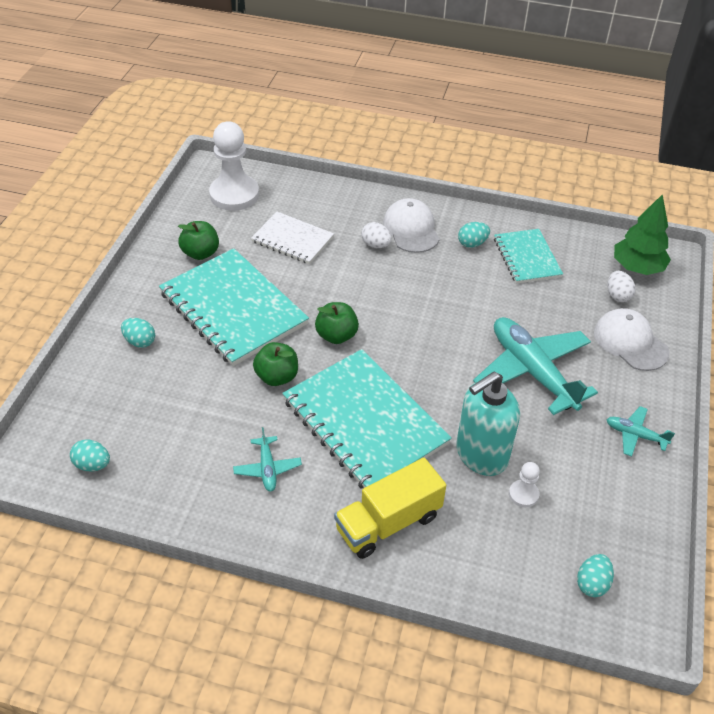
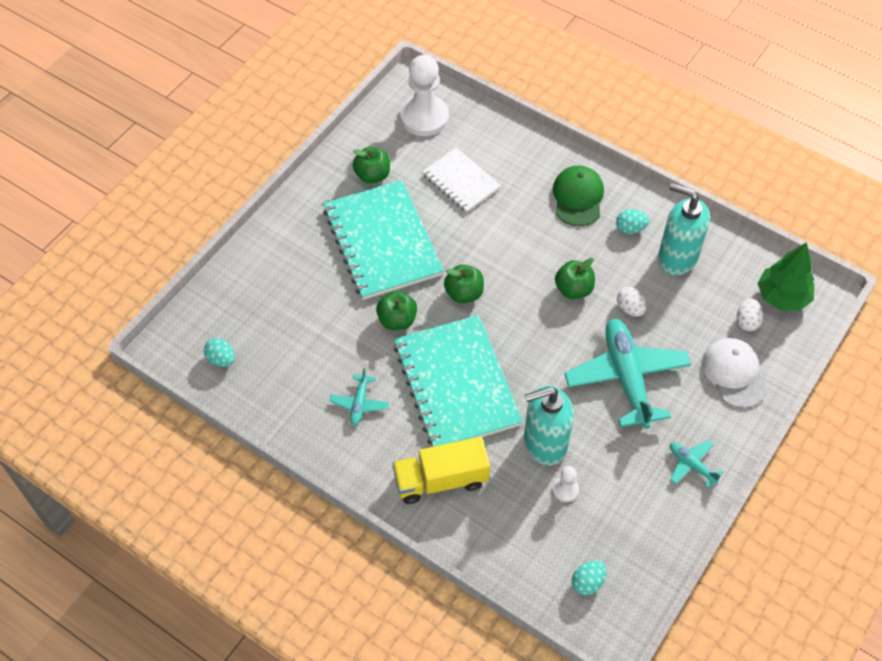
camera: 20 degrees right, 10 degrees up
(140, 341) = (292, 254): turquoise egg -> none
(376, 245) = (537, 207): white egg -> white egg (630, 308)
(411, 229) = (578, 197): white cap -> green cap
(443, 306) = (573, 289): none -> green apple
(526, 258) = (677, 258): turquoise notebook -> turquoise soap dispenser

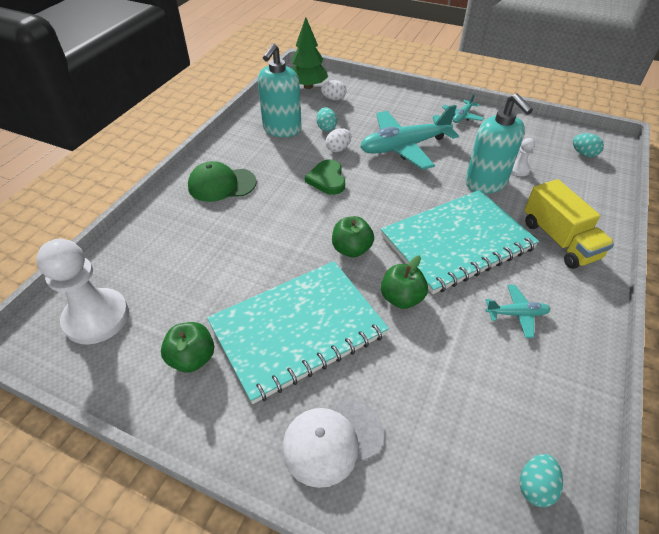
camera: 100 degrees left, 10 degrees down
(461, 181) = (202, 270): white notebook -> none
(573, 289) = (327, 179): green apple -> green heart
(630, 228) = (255, 153): turquoise egg -> turquoise egg (326, 128)
(734, 373) = (379, 102): white cap -> white cap (332, 441)

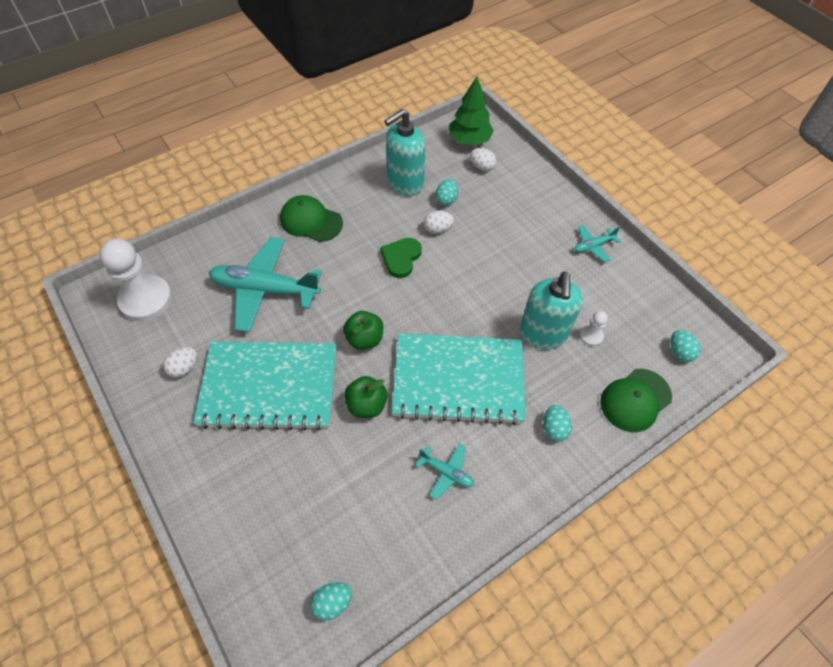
camera: 30 degrees right, 10 degrees up
(192, 358) = (184, 368): green apple -> white egg
(332, 441) = (227, 484): white cap -> none
(404, 147) = (501, 256): turquoise plane -> turquoise plane (265, 290)
(559, 240) = (554, 428): yellow truck -> turquoise egg
(589, 195) = (635, 400): none -> green cap

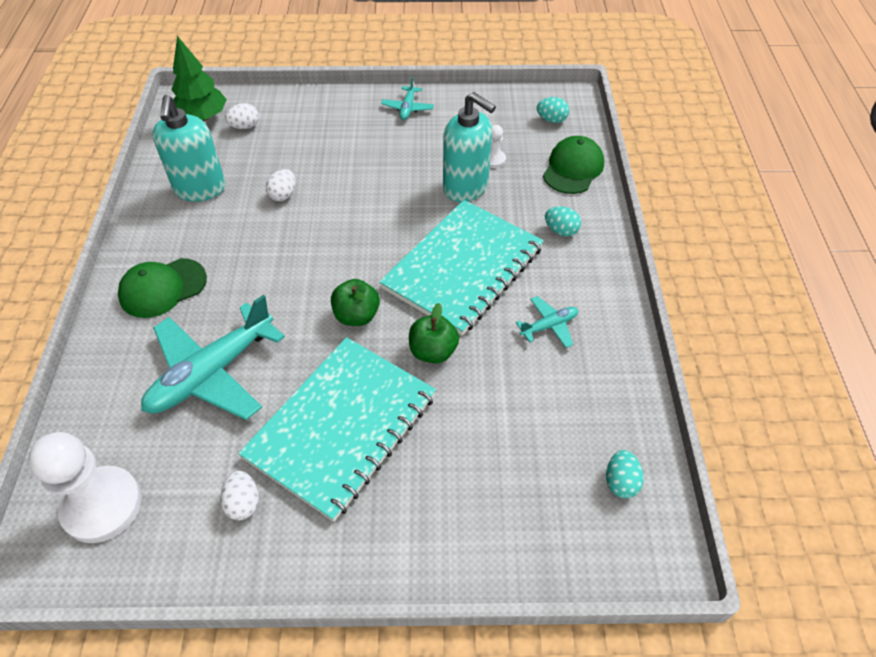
camera: 55 degrees left, 5 degrees down
(401, 258) = (289, 239): green heart -> none
(446, 200) = (255, 170): turquoise egg -> none
(635, 400) = (573, 168): green cap -> green cap turned 150 degrees counterclockwise

